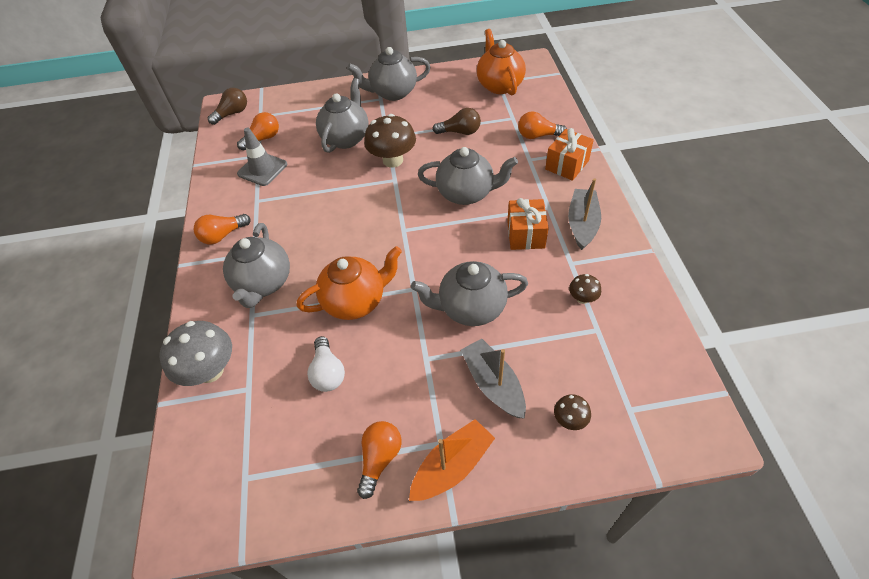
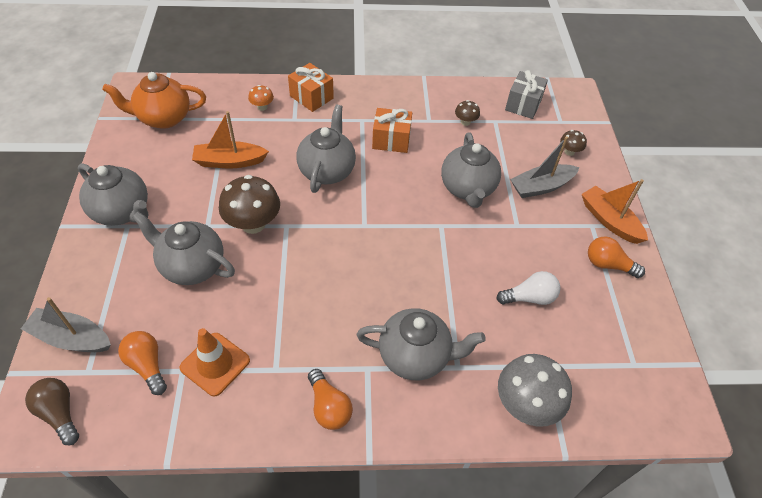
camera: 90 degrees left, 0 degrees up
(262, 169) = (215, 364): grey traffic cone -> orange traffic cone
(355, 301) = (450, 271): orange teapot -> none
(393, 93) = (122, 212): grey teapot -> grey teapot turned 45 degrees counterclockwise
(460, 132) = (229, 161): brown light bulb -> orange boat
(537, 136) = (262, 107): orange light bulb -> orange mushroom
(582, 224) = (387, 104): grey boat -> grey boat (71, 338)
(645, 361) = (523, 105): none -> grey gift

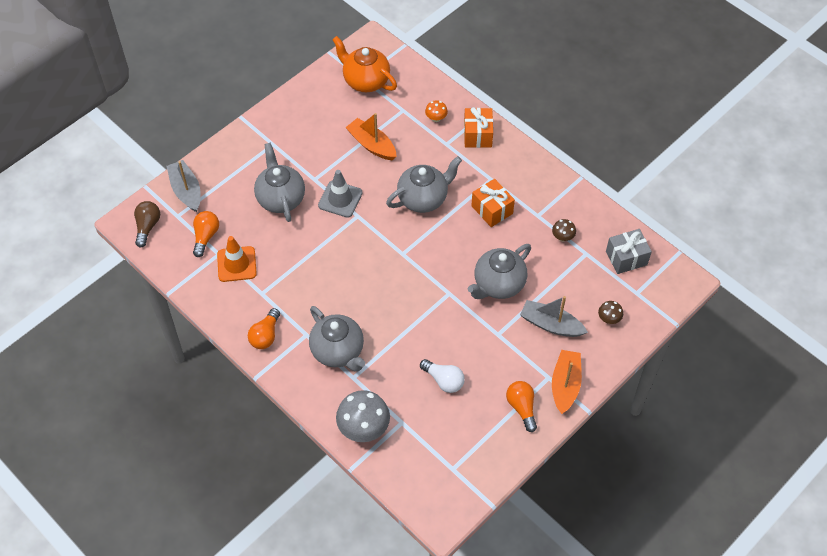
camera: 50 degrees right, 5 degrees up
(122, 212) = (278, 132): grey teapot -> none
(253, 224) = (340, 199): brown mushroom -> grey traffic cone

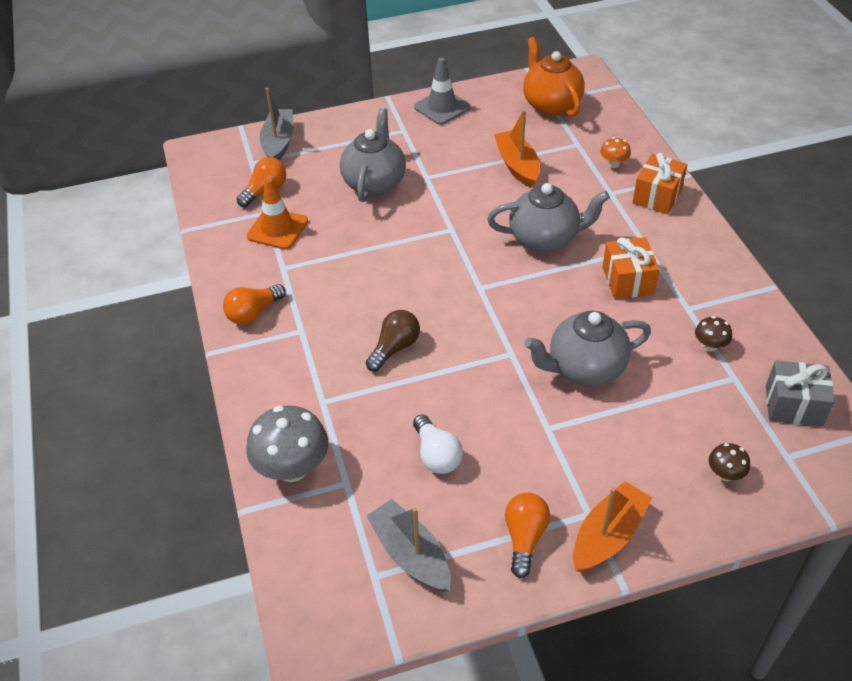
camera: 30 degrees right, 10 degrees down
(147, 226) = (213, 161): brown light bulb -> brown light bulb (395, 348)
(338, 351) = (325, 364): grey teapot -> none
(340, 199) = (442, 206): grey traffic cone -> grey traffic cone (442, 107)
(551, 324) = (632, 446): grey boat -> grey boat (411, 554)

